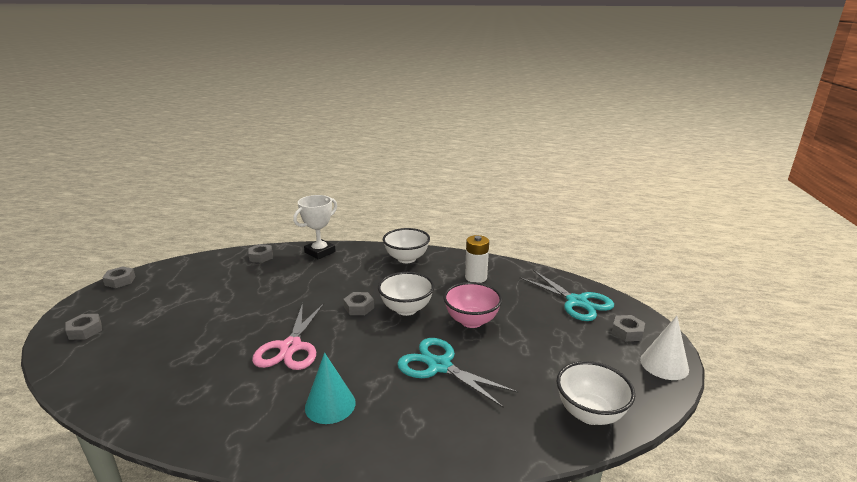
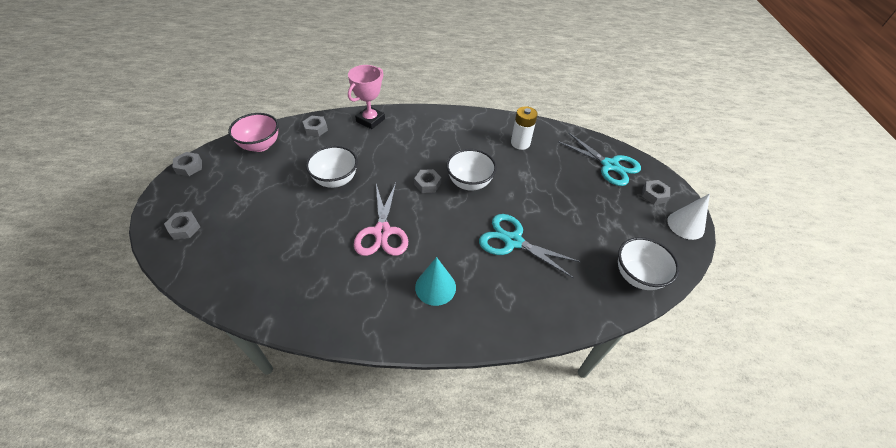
camera: 10 degrees left, 25 degrees up
(320, 252) = (370, 120): white trophy -> pink trophy
(406, 259) = (453, 124): white bowl -> white bowl (336, 180)
(471, 321) = (527, 192): pink bowl -> pink bowl (260, 145)

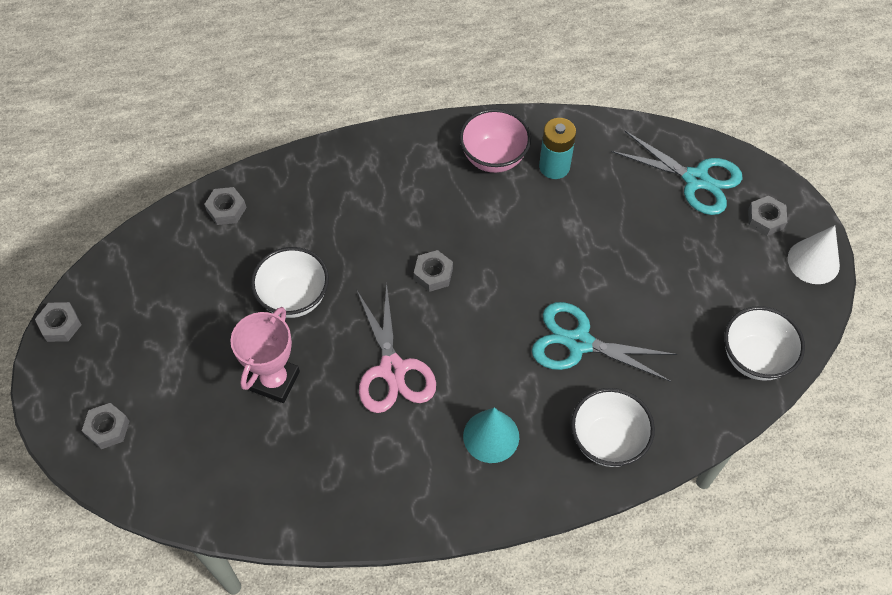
camera: 10 degrees left, 10 degrees up
(260, 145) = (152, 261): pink bowl -> pink bowl (493, 158)
(370, 120) = (307, 173): pink trophy -> pink trophy (275, 381)
(469, 183) = (494, 258): white bowl -> white bowl (607, 441)
(520, 143) = (554, 167): white battery -> turquoise battery

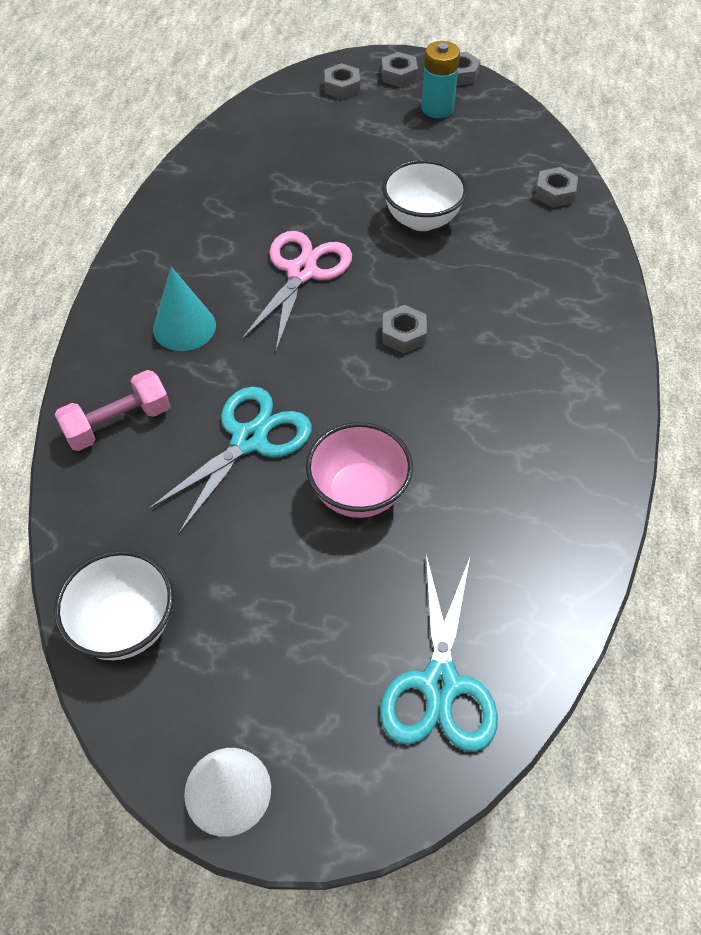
camera: 110 degrees right, 5 degrees down
(275, 381) = (334, 189): pink trophy -> none
(392, 369) = (302, 272): pink scissors -> pink scissors turned 105 degrees clockwise
(493, 158) = (557, 442): pink bowl -> pink bowl (359, 493)
(554, 167) = (522, 506): turquoise battery -> turquoise battery (437, 108)
(607, 441) = (118, 423): white bowl -> pink dumbbell
(696, 179) = (440, 684): turquoise scissors -> turquoise scissors turned 45 degrees counterclockwise
(765, 219) = (331, 755): grey nut -> grey nut (399, 75)

